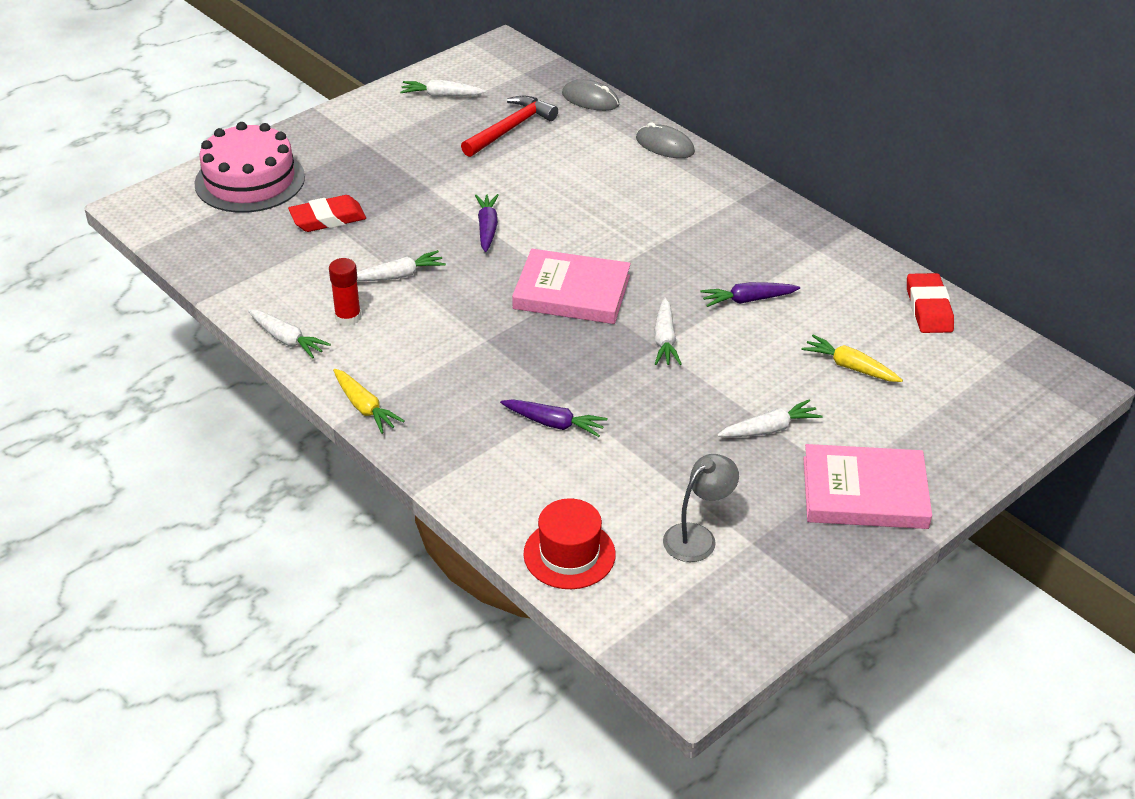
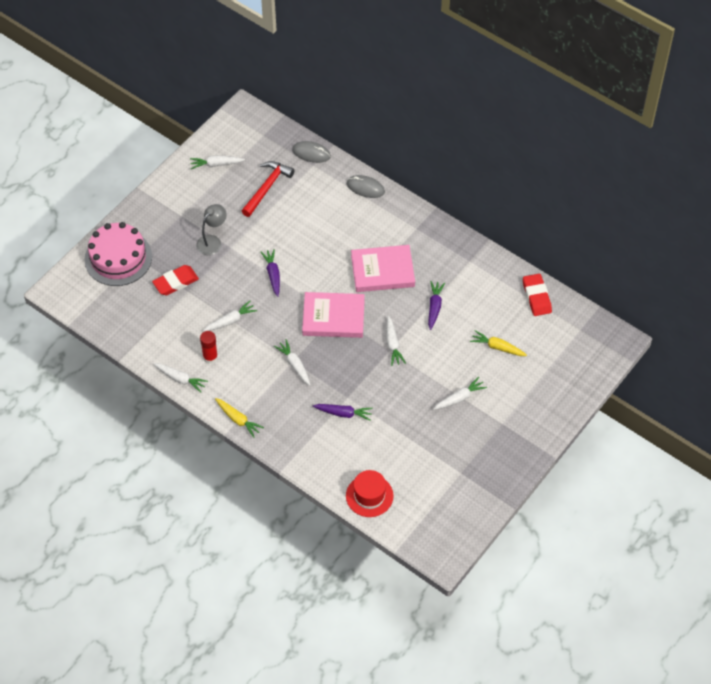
camera: 10 degrees left, 15 degrees up
(487, 346) = (294, 365): none -> white carrot
(697, 536) = (432, 474): grey lamp -> grey lamp (212, 241)
(747, 300) = (434, 307): purple carrot -> purple carrot turned 120 degrees clockwise
(864, 493) = (514, 432): pink book -> pink book (382, 271)

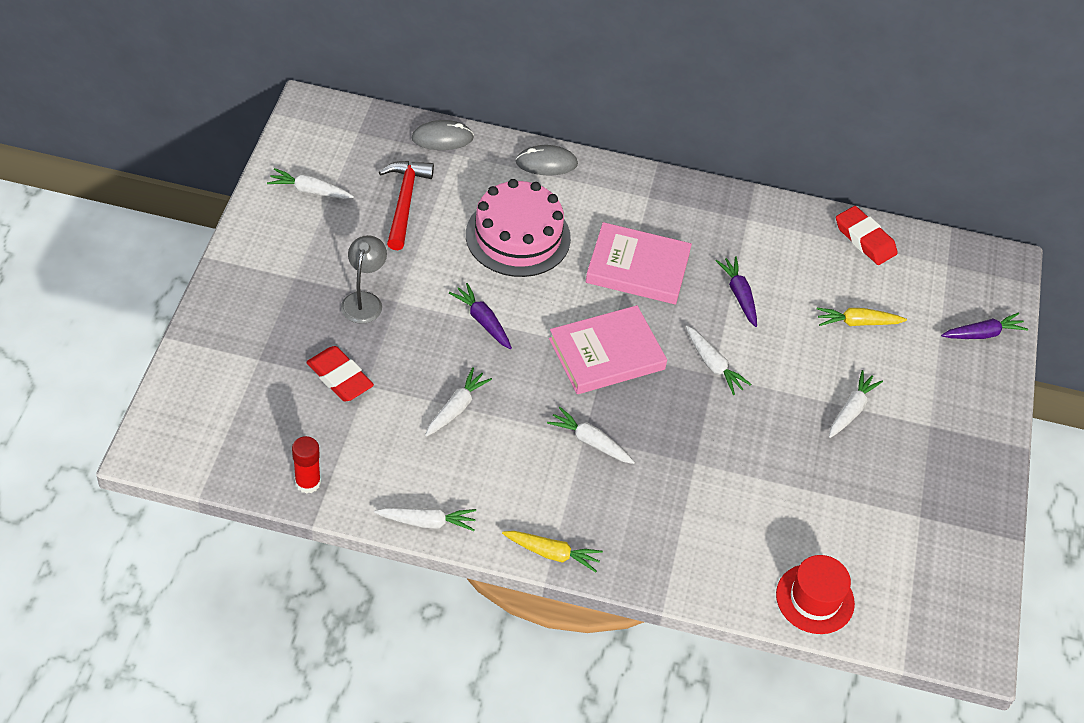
camera: 30 degrees left, 5 degrees down
(118, 258) = (228, 369): pink cake -> pink cake (518, 236)
(175, 282) = (340, 377): red eraser -> red eraser turned 75 degrees counterclockwise
(210, 357) = (455, 472): red glue stick -> red glue stick (308, 482)
(216, 164) = (310, 191): white carrot -> white carrot turned 45 degrees clockwise
(343, 413) = (704, 488): purple carrot -> purple carrot (983, 334)
(382, 271) = (637, 268): pink book -> pink book turned 45 degrees clockwise

